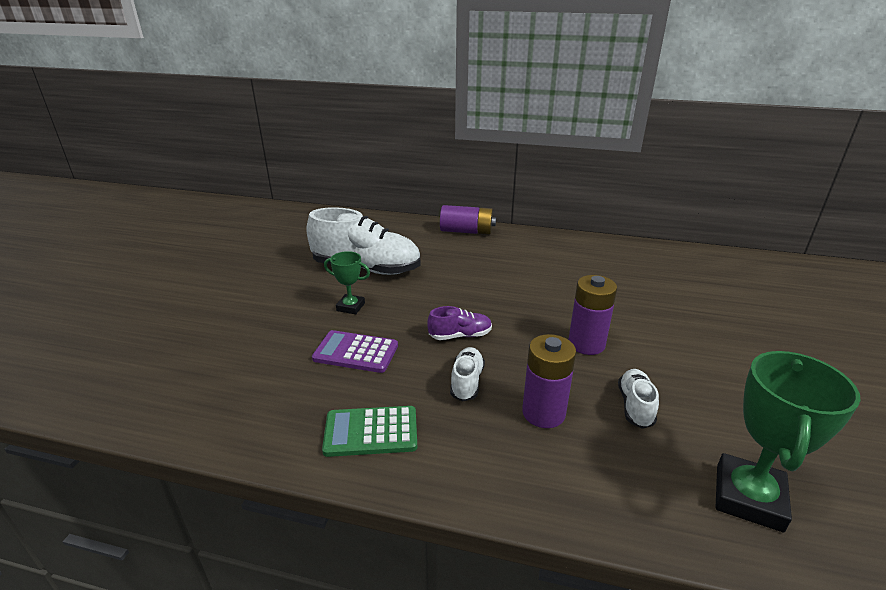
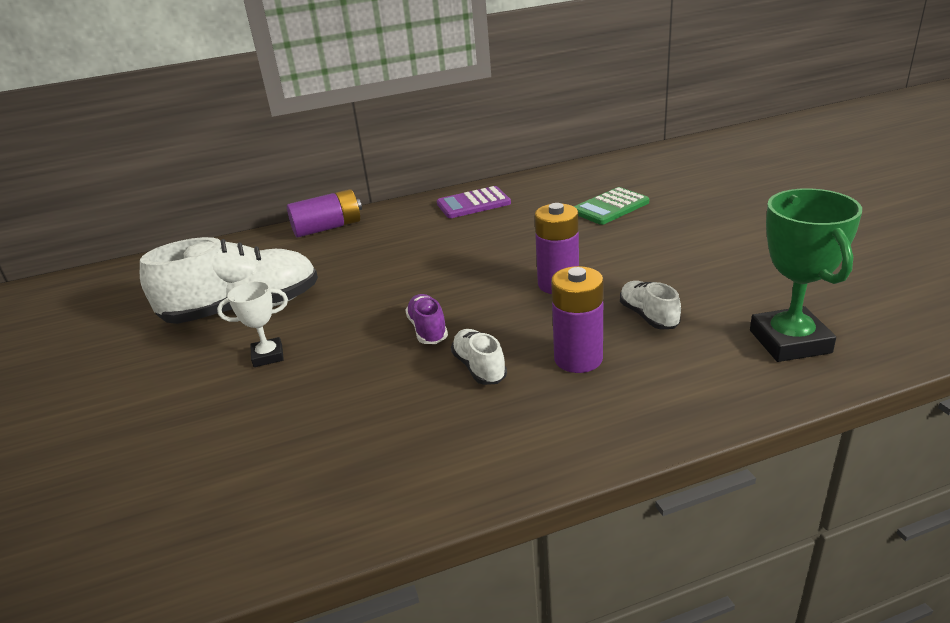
camera: 30 degrees left, 0 degrees up
(350, 307) = (268, 356): green trophy -> white trophy
(355, 352) = (326, 397): purple calculator -> purple calculator (473, 204)
(371, 432) = (427, 459): green calculator -> green calculator (610, 207)
(460, 335) = (428, 329): purple shoe -> purple shoe turned 60 degrees counterclockwise

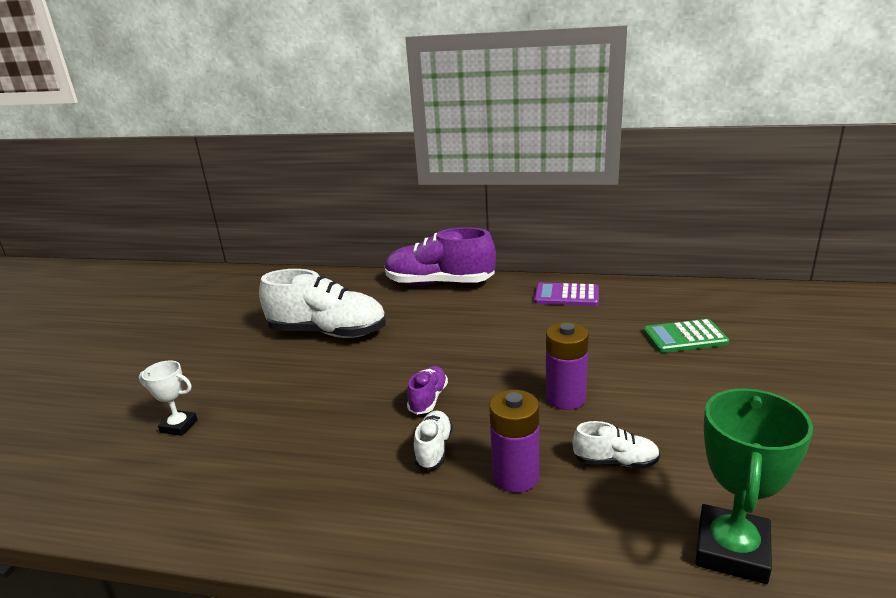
camera: 30 degrees right, 5 degrees down
(268, 356) = (309, 376): white trophy -> white trophy (179, 426)
(328, 228) = (439, 283): purple battery -> purple shoe
(648, 316) = (615, 461): white shoe -> white shoe turned 90 degrees clockwise

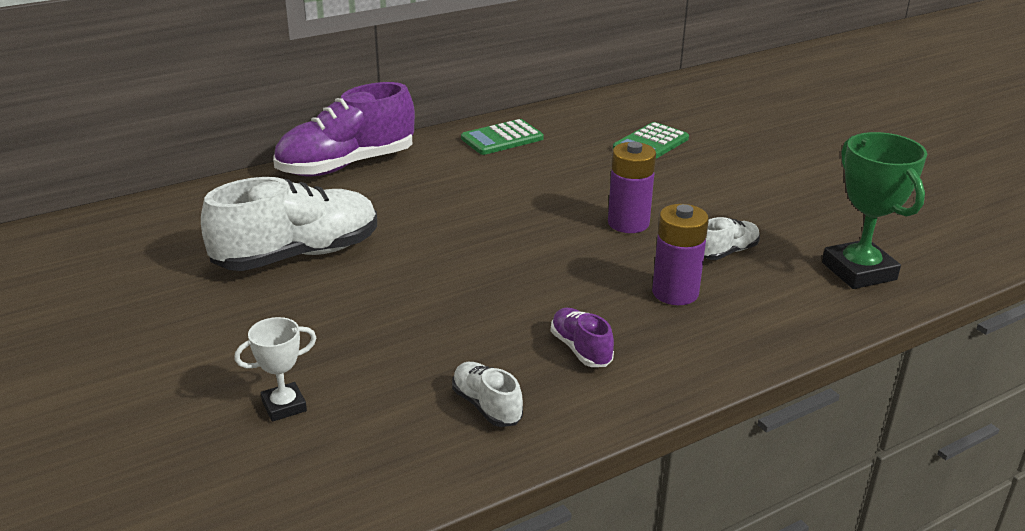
camera: 45 degrees left, 5 degrees up
(428, 399) = (515, 270): purple shoe -> purple shoe (581, 349)
(434, 449) = (583, 304): white shoe -> white shoe (486, 406)
(566, 296) = (502, 138): purple calculator -> green calculator

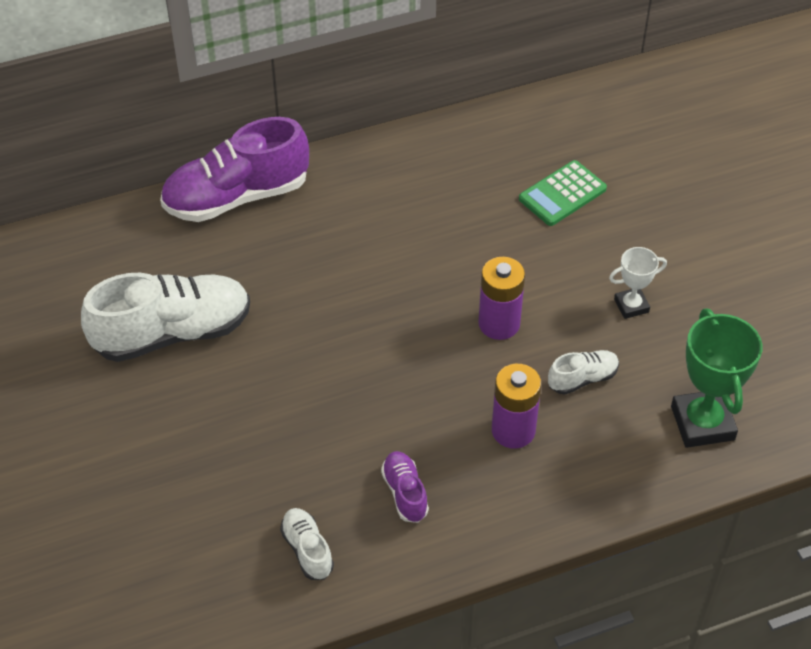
camera: 10 degrees right, 20 degrees up
(284, 406) = (140, 526): white trophy -> white trophy (631, 306)
(502, 138) = (405, 168): green calculator -> none

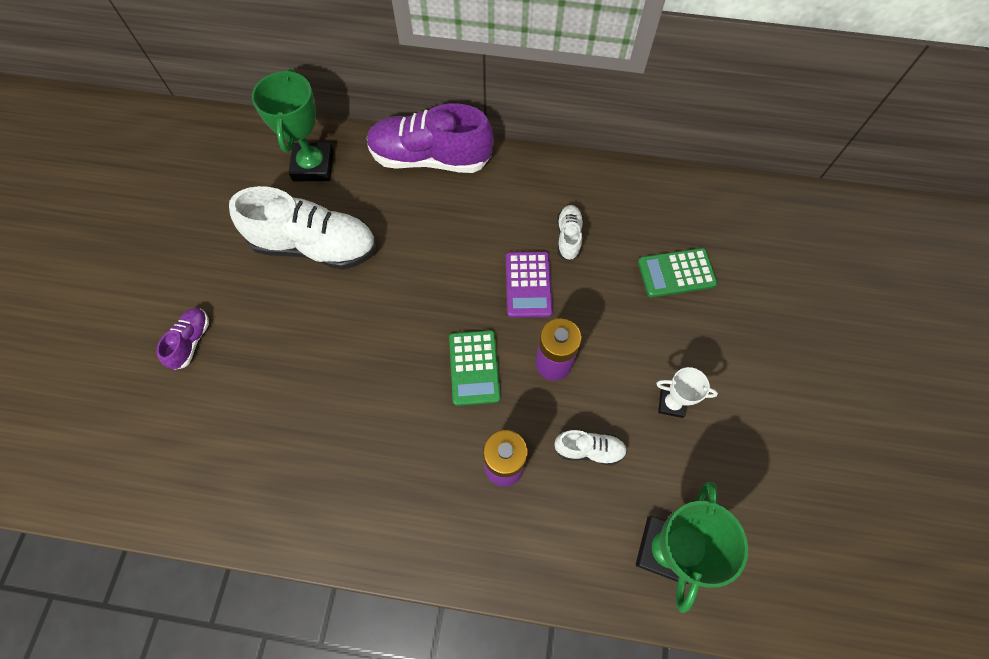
camera: 30 degrees right, 15 degrees up
(109, 259) = (313, 166): none -> green trophy
(307, 550) = (285, 482): white shoe -> white shoe (568, 237)
(405, 493) = (386, 474): purple shoe -> purple shoe (191, 341)
(424, 363) = (474, 367): none -> green calculator
(426, 268) = (528, 285): none -> purple calculator

